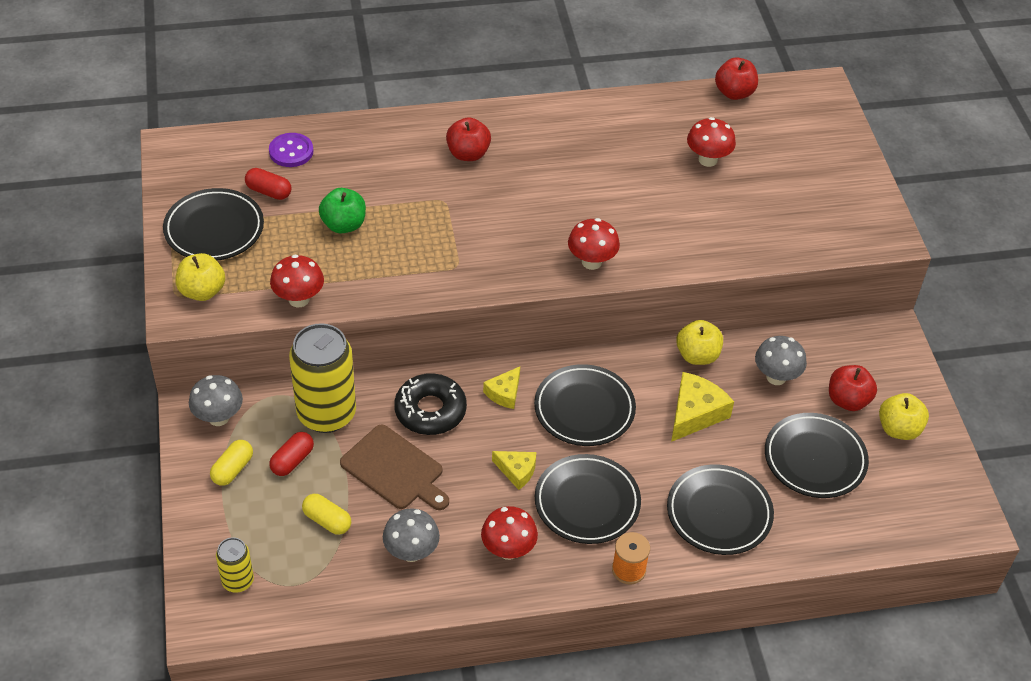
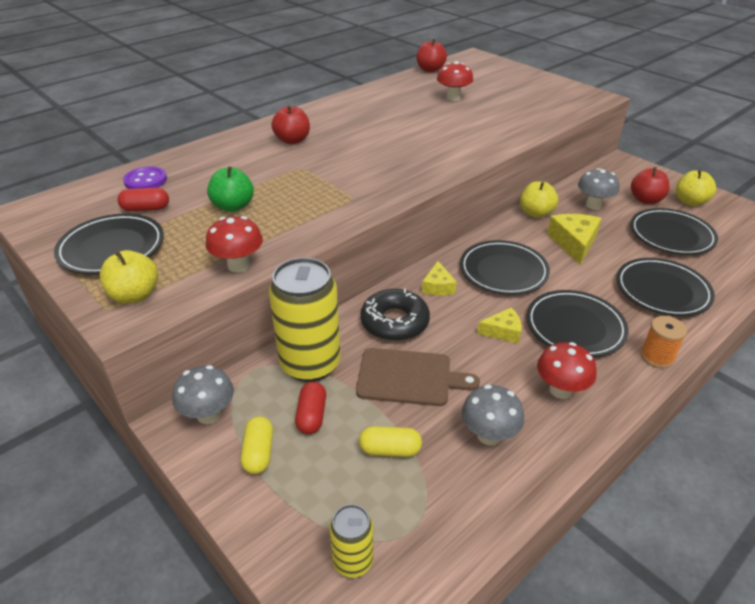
camera: 30 degrees left, 10 degrees down
(591, 262) = (445, 163): red mushroom -> none

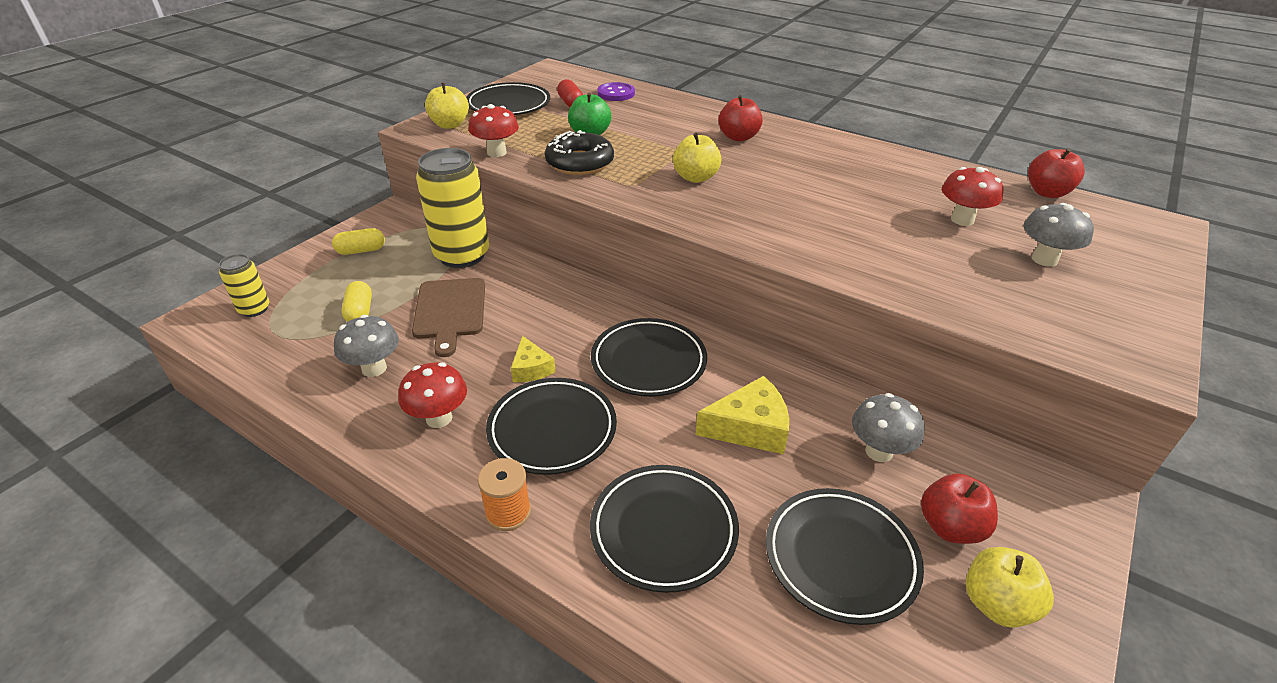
camera: 75 degrees right, 0 degrees up
(208, 415) = (401, 222): grey mushroom -> grey mushroom (1044, 259)
(311, 416) = (400, 267): red capsule -> none
(394, 322) = (530, 292): black donut -> black donut (580, 163)
(438, 286) = (599, 314): yellow cheese -> none
(535, 213) = (809, 385): yellow apple -> yellow apple (695, 177)

